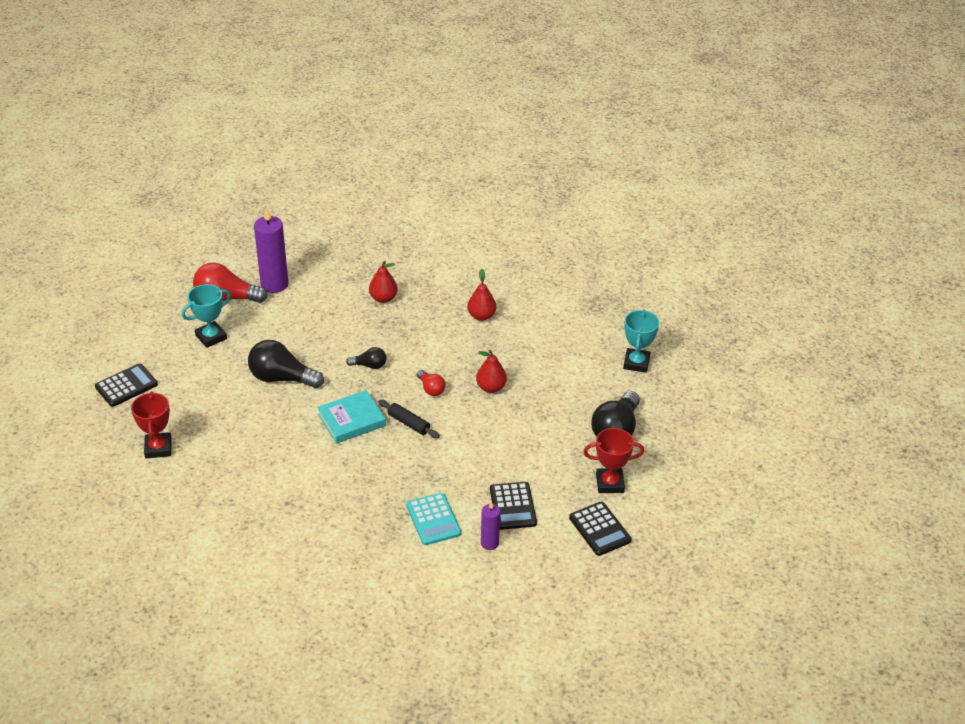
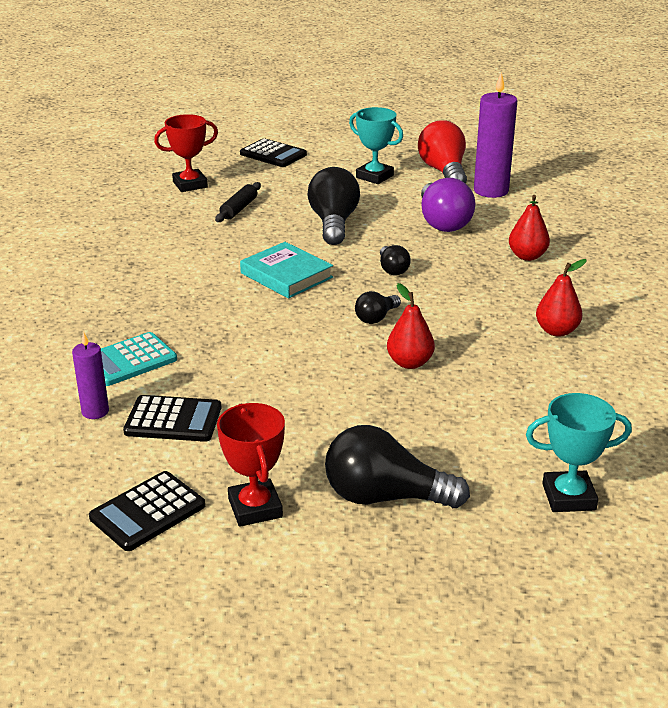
camera: 75 degrees right, 10 degrees down
(312, 323) = (442, 222): none -> purple light bulb
(408, 423) = (301, 313): black rolling pin -> black rolling pin (239, 209)
(431, 389) = (376, 318): red light bulb -> black light bulb
(513, 506) = (173, 420): black calculator -> black calculator turned 150 degrees counterclockwise

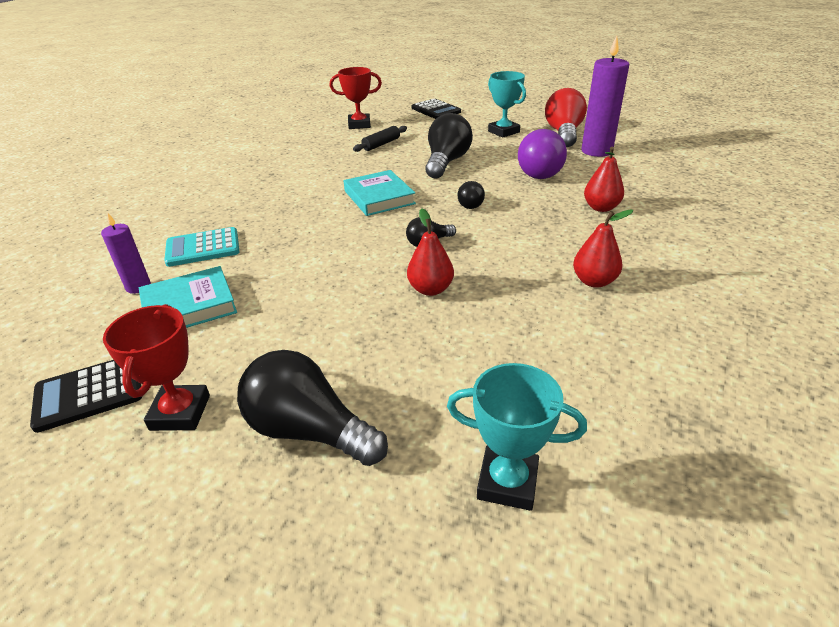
camera: 20 degrees right, 5 degrees up
(173, 420) = (189, 306): black calculator -> turquoise book

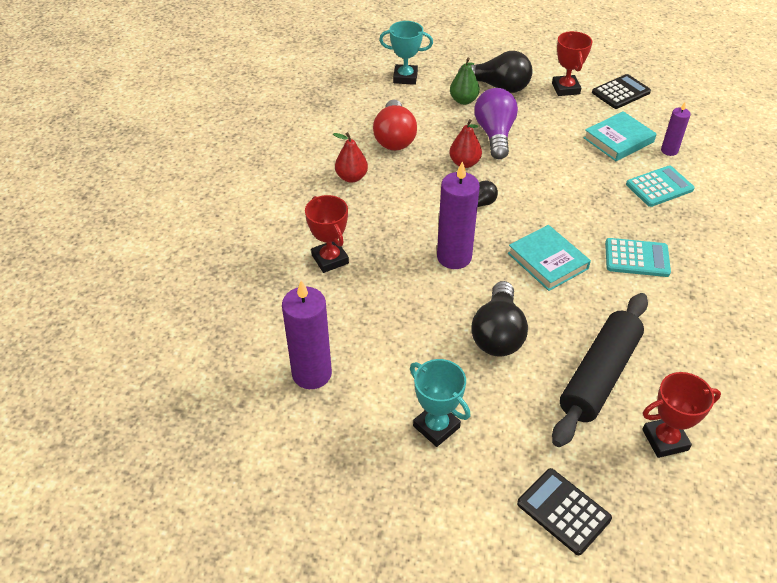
camera: 170 degrees right, 10 degrees up
(293, 195) = (636, 258): none -> turquoise calculator
(381, 144) = (599, 376): black rolling pin -> black rolling pin, size x2.11
(394, 401) = (463, 100): none -> green pear
(470, 204) = (454, 257): black light bulb -> purple candle
(539, 171) = (387, 320): purple light bulb -> purple light bulb (495, 134)
(563, 133) = (349, 426): red light bulb -> red light bulb (394, 138)
(601, 208) = (330, 259): red pear -> red trophy

